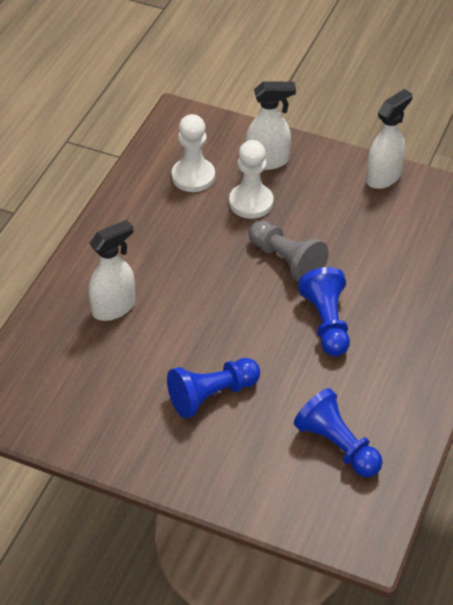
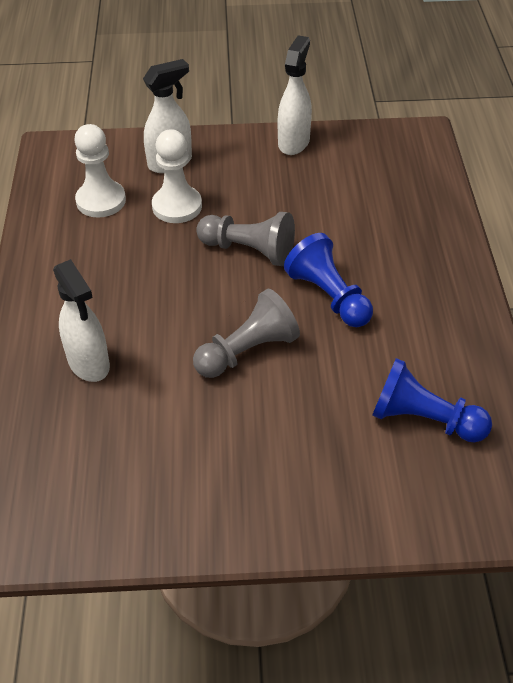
camera: 25 degrees left, 0 degrees up
(114, 308) = (89, 363): white spray bottle -> white spray bottle turned 120 degrees clockwise
(211, 395) = (256, 419): blue pawn -> none
(236, 342) = (248, 351): none -> grey pawn

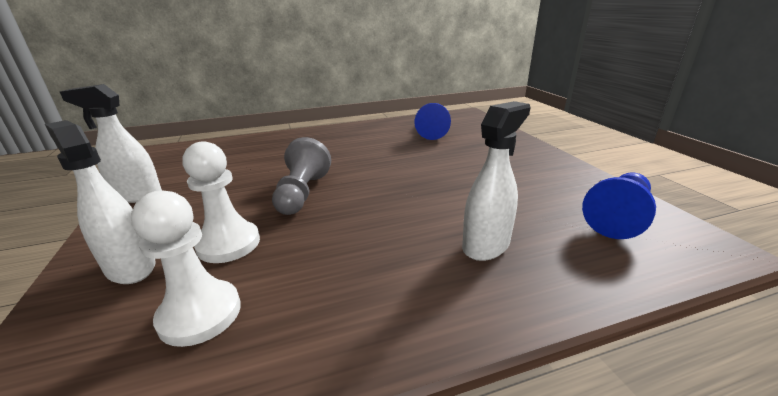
camera: 105 degrees left, 20 degrees down
(248, 351) = (417, 177): grey pawn -> none
(329, 296) = (348, 160): blue pawn -> blue pawn (618, 217)

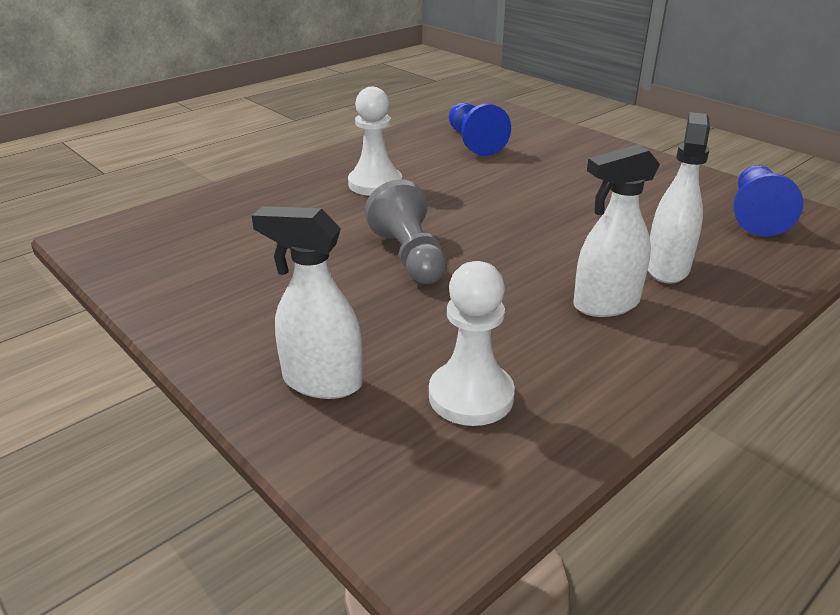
camera: 25 degrees left, 5 degrees up
(137, 196) = (177, 307): white spray bottle -> white spray bottle (605, 304)
(228, 244) = (402, 330): white pawn -> white pawn (375, 184)

